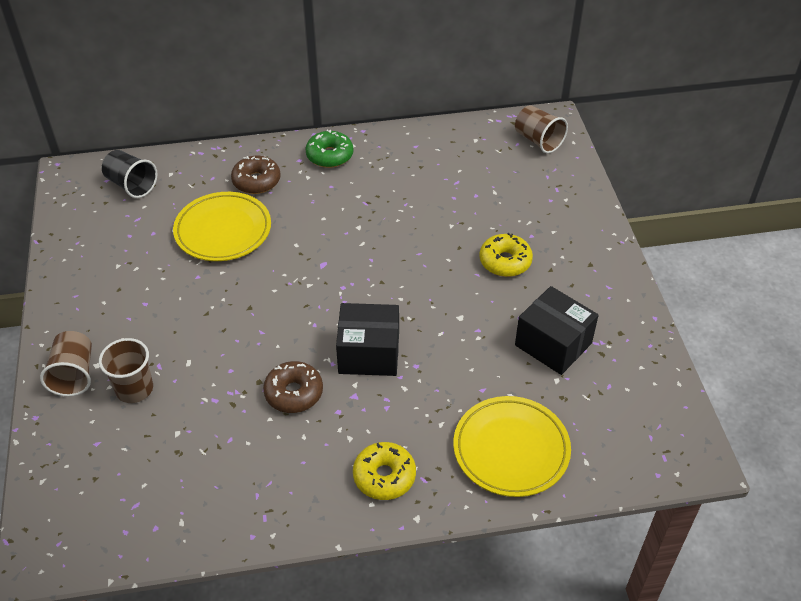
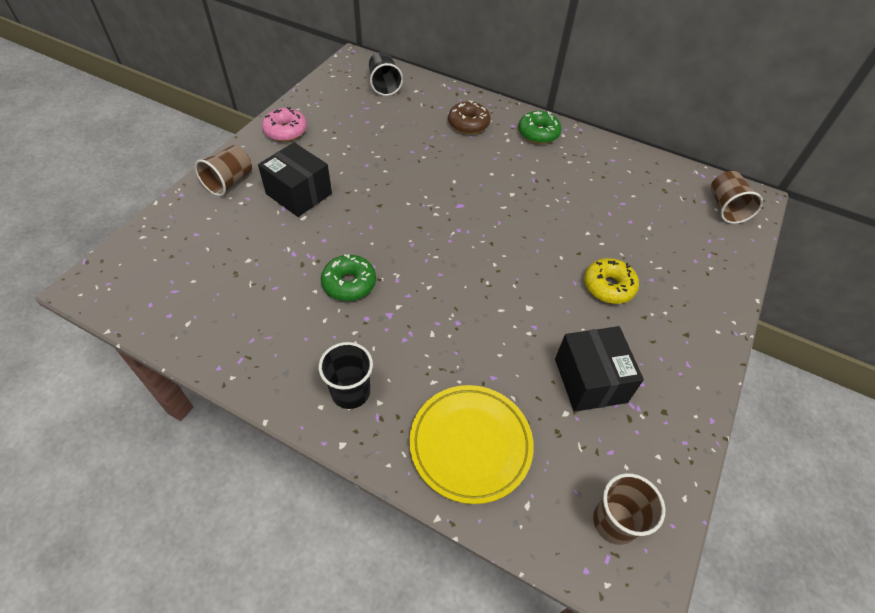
camera: 35 degrees right, 5 degrees up
(77, 290) = (285, 131): none -> pink donut
(134, 389) = (253, 214): brown cup -> brown cup (614, 522)
(223, 231) = (413, 144): yellow plate -> none
(294, 393) = (349, 283): brown donut -> green donut
(369, 353) = (431, 290): black box -> black box (299, 194)
(384, 476) = (350, 392): yellow donut -> black cup

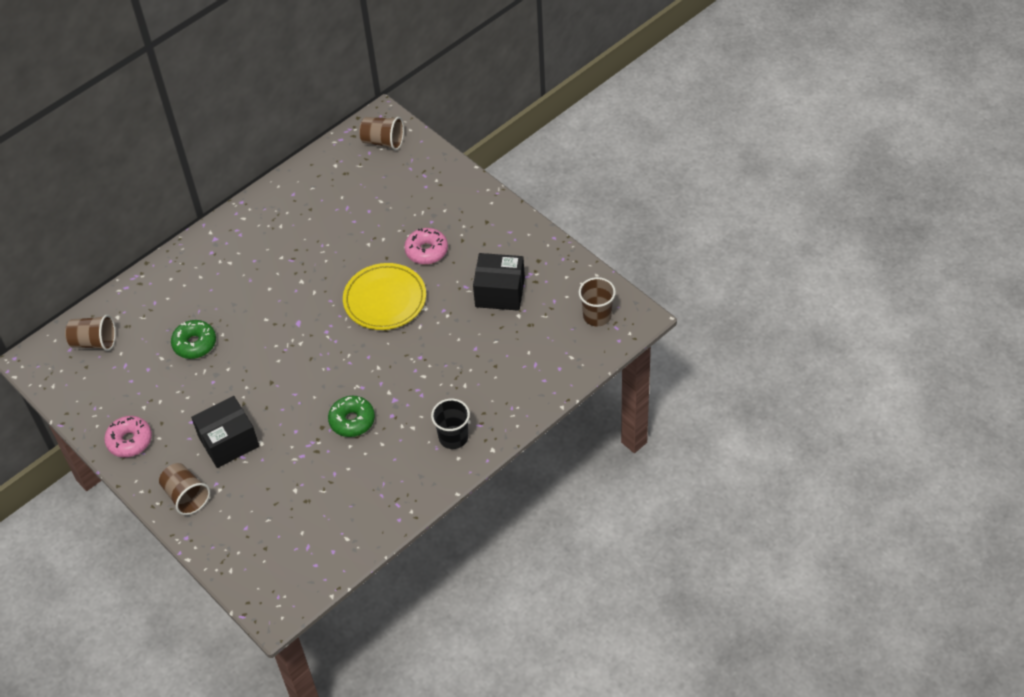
camera: 65 degrees left, 0 degrees up
(384, 85) = (94, 342): black cup -> brown cup
(468, 124) = (192, 287): brown donut -> none
(470, 444) = (520, 376): yellow plate -> yellow plate (385, 300)
(538, 133) = (232, 236): green donut -> green donut (195, 344)
(608, 286) = (426, 251): yellow donut -> pink donut

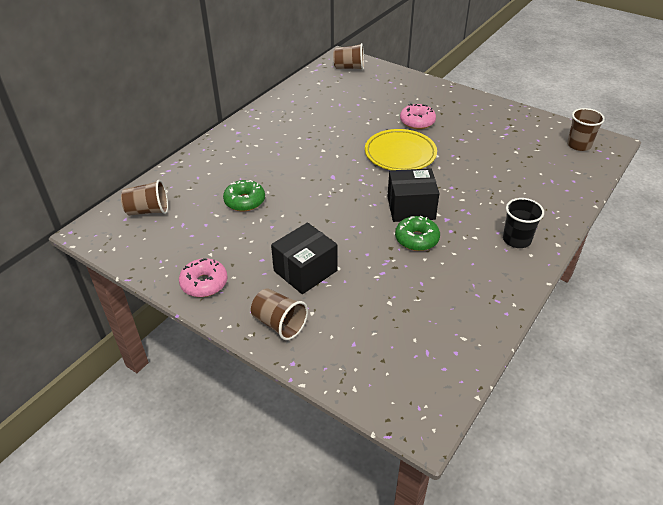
camera: 15 degrees left, 10 degrees down
(500, 292) = (491, 139): black box -> black box (411, 208)

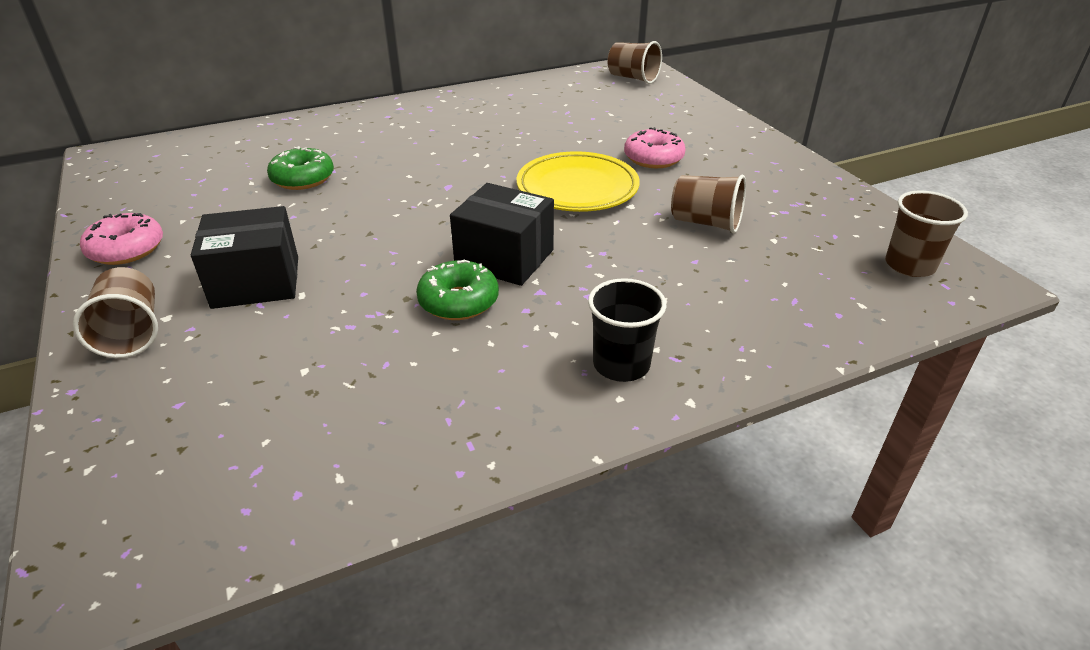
camera: 30 degrees right, 5 degrees down
(148, 211) = (189, 155): brown cup -> brown cup (705, 223)

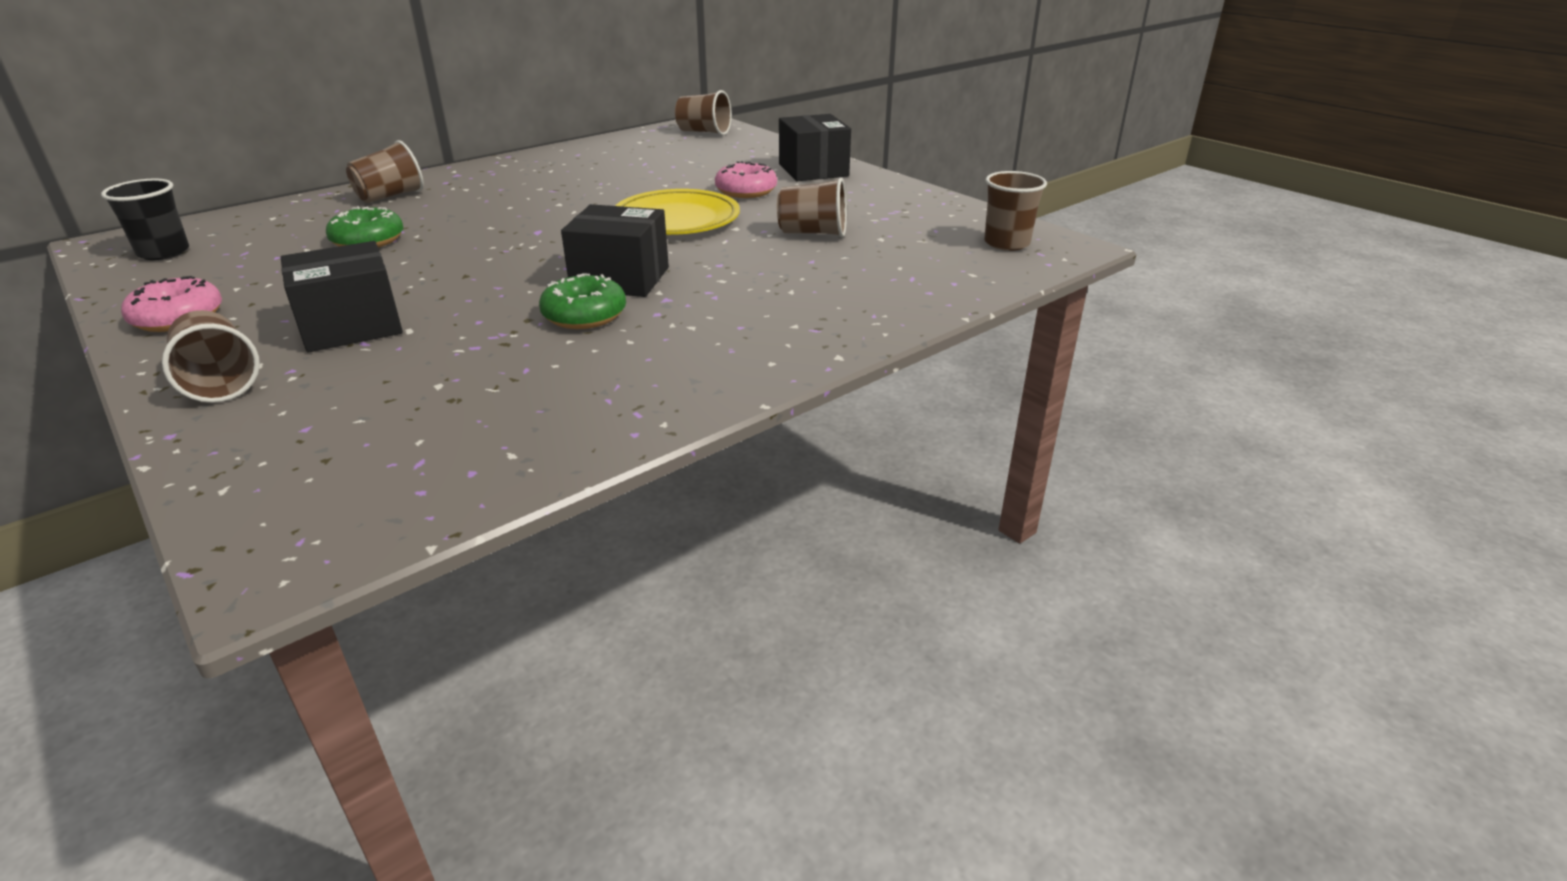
camera: 15 degrees left, 5 degrees down
(337, 128) = (390, 196): none -> brown cup
(621, 364) = (765, 340): black cup -> black cup (164, 252)
(726, 138) = (813, 170): none -> black box

